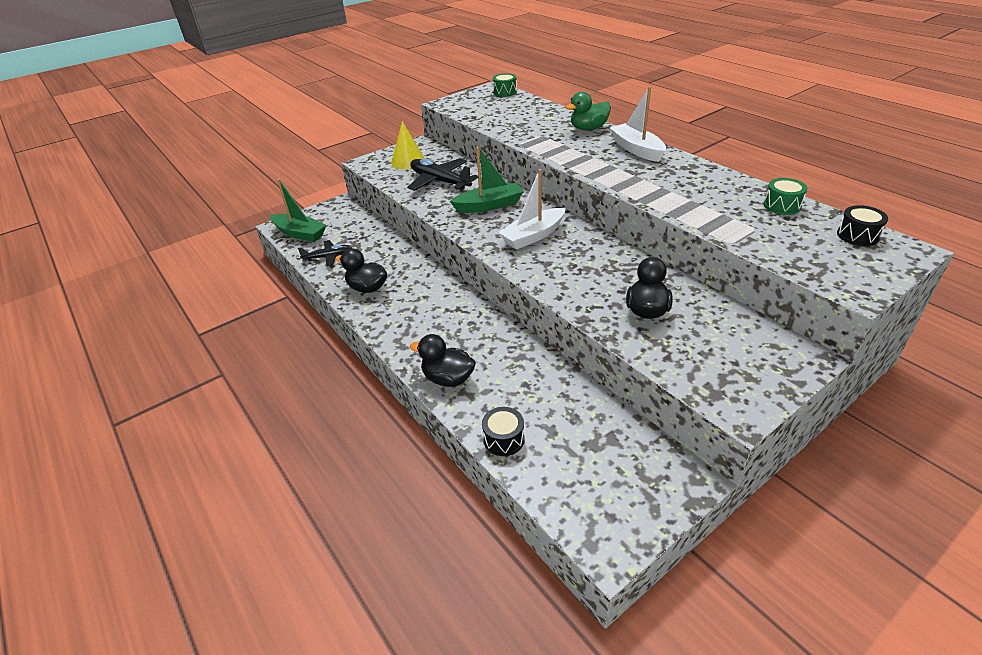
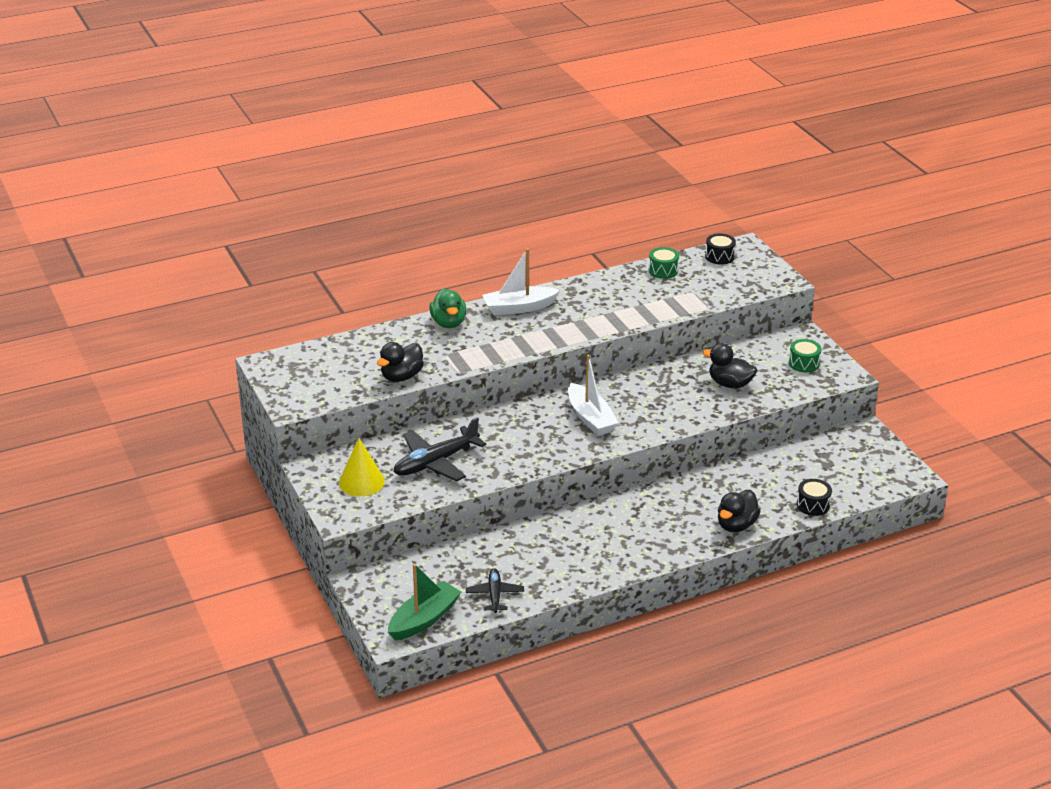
camera: 80 degrees left, 5 degrees down
(367, 288) = (575, 566): black duck -> black duck (401, 377)
(489, 205) = (514, 435): green boat -> none
(505, 92) = (291, 357): green drum -> green drum (804, 363)

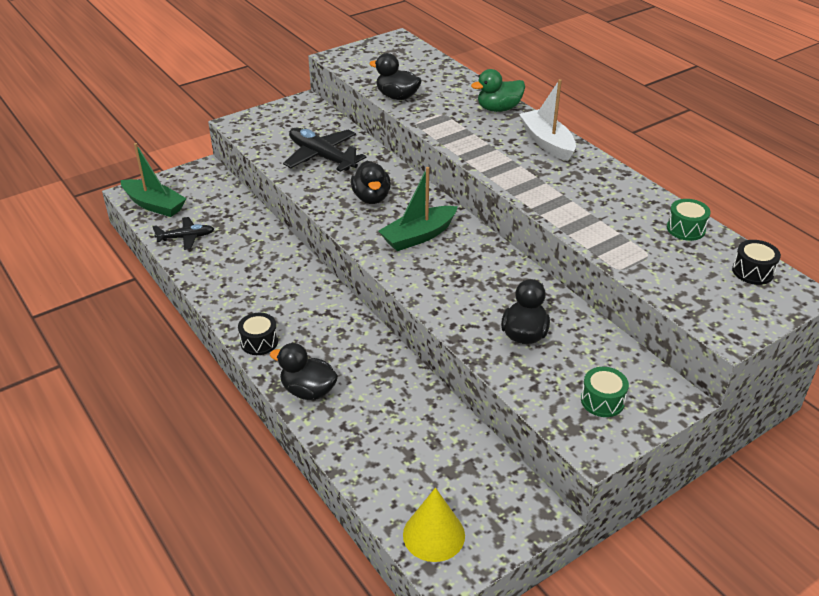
camera: 80 degrees right, 5 degrees up
(361, 482) = (287, 126): yellow cone -> yellow cone (433, 535)
(521, 438) = (371, 198): none -> black duck
(590, 418) = (418, 236): white boat -> green boat
(813, 505) = (358, 459): black drum -> black drum (259, 342)

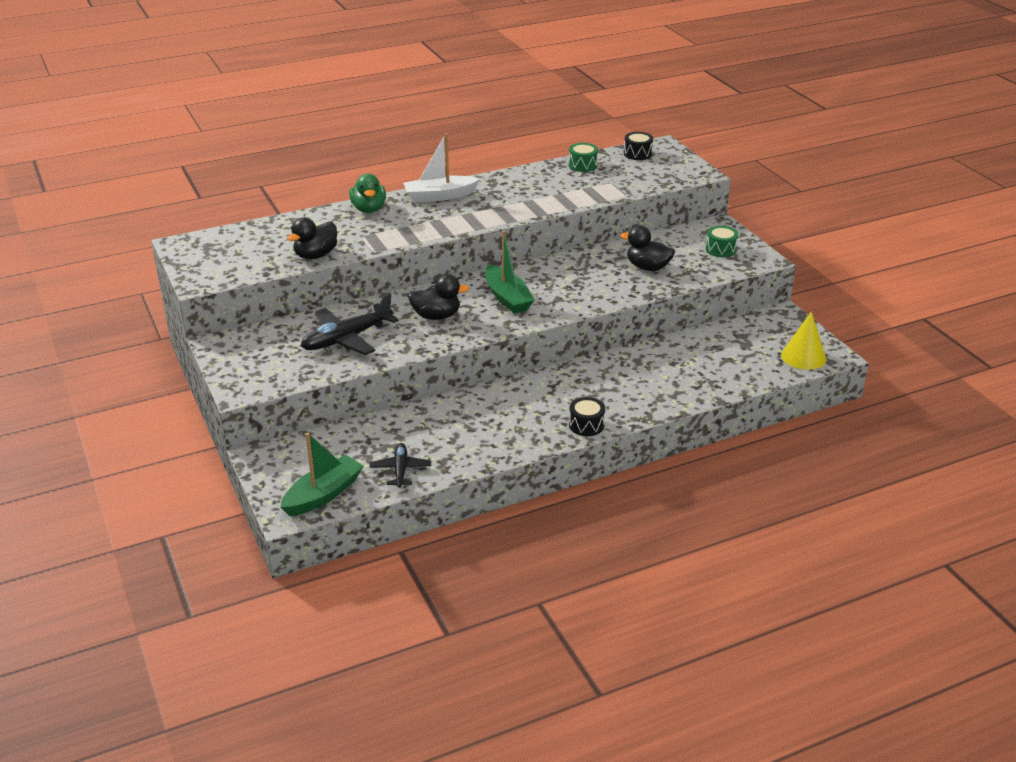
camera: 80 degrees left, 5 degrees down
(308, 391) = (654, 401): black duck -> none

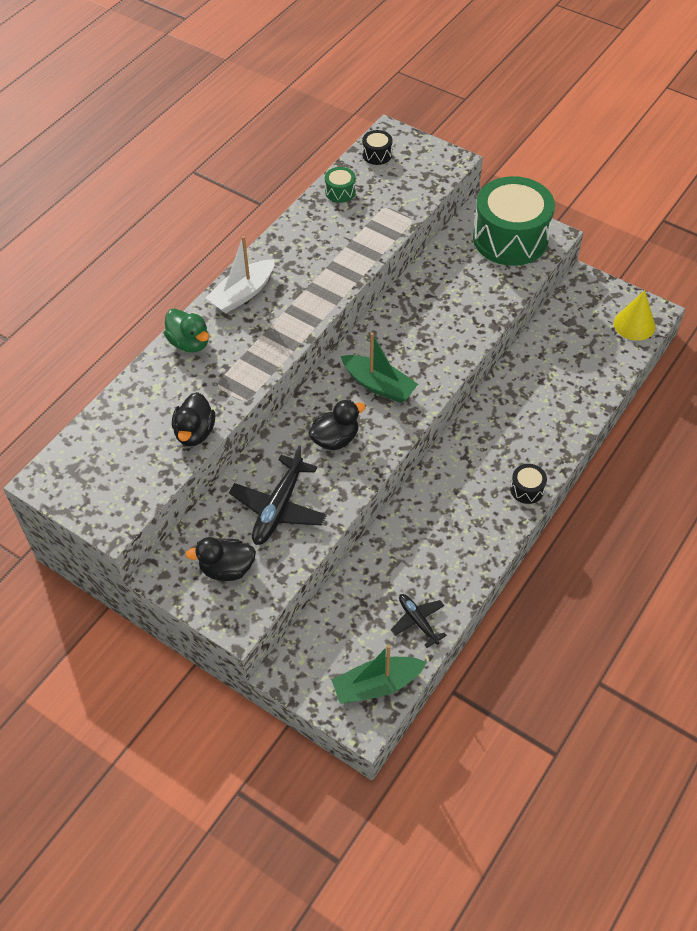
camera: 30 degrees left, 20 degrees up
(323, 494) = (377, 685): green boat -> green boat turned 120 degrees counterclockwise
(648, 267) = (468, 289): black duck -> black duck (227, 569)
(721, 249) = (510, 238): green drum -> green drum, size x2.50

